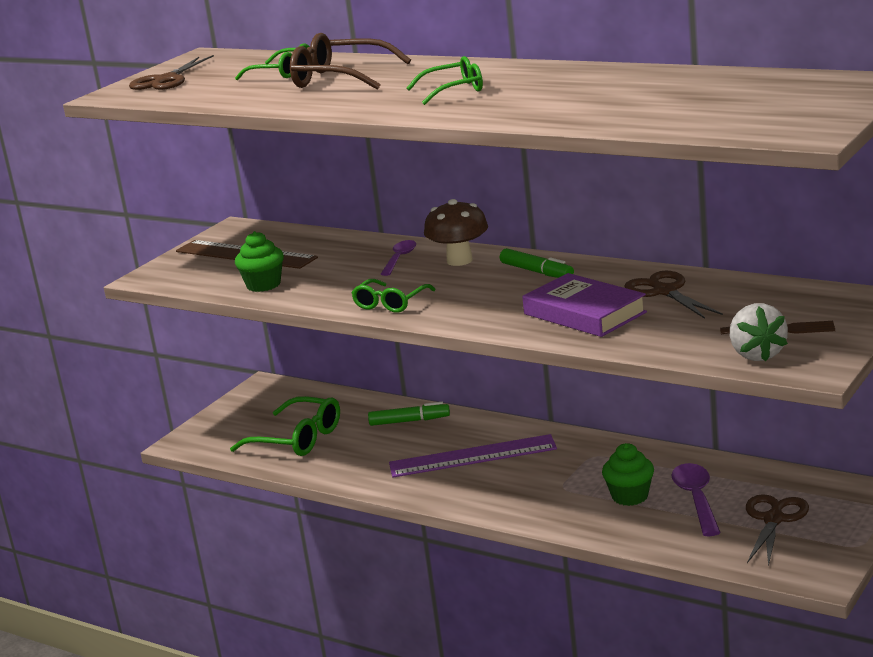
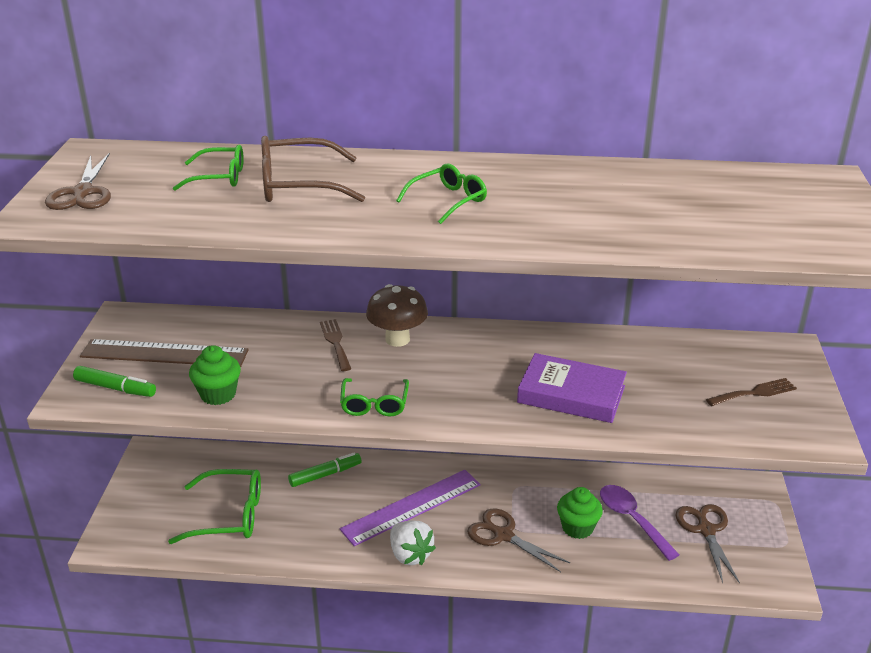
camera: 30 degrees left, 10 degrees up
(399, 258) = (335, 342): purple spoon -> brown fork
(536, 272) = (483, 346): green marker -> green marker (115, 388)
(665, 292) = (618, 359): brown scissors -> brown scissors (503, 535)
(757, 355) = (761, 426): white strawberry -> white strawberry (410, 555)

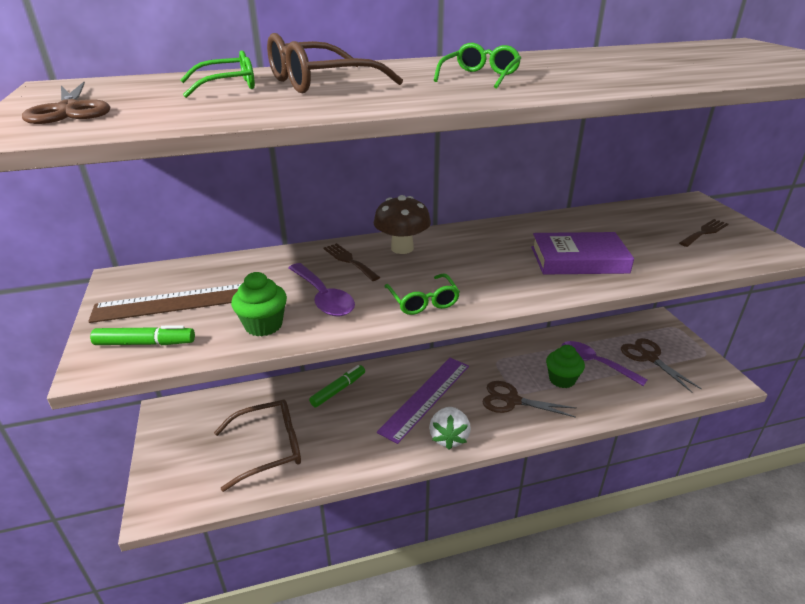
camera: 20 degrees left, 0 degrees up
(228, 515) = (268, 448): green glasses -> brown glasses
(286, 378) = (323, 297): none -> purple spoon
(410, 555) = (449, 437): white strawberry -> white strawberry turned 60 degrees clockwise

